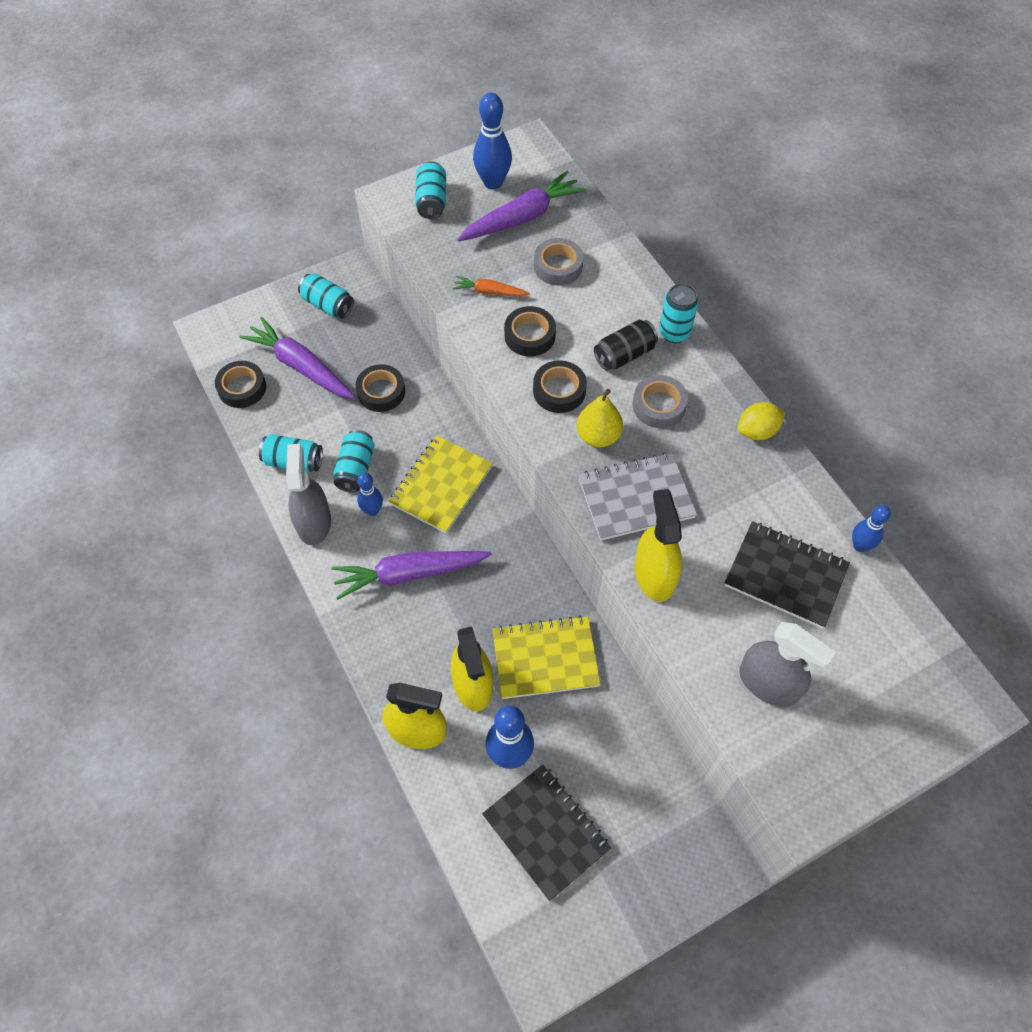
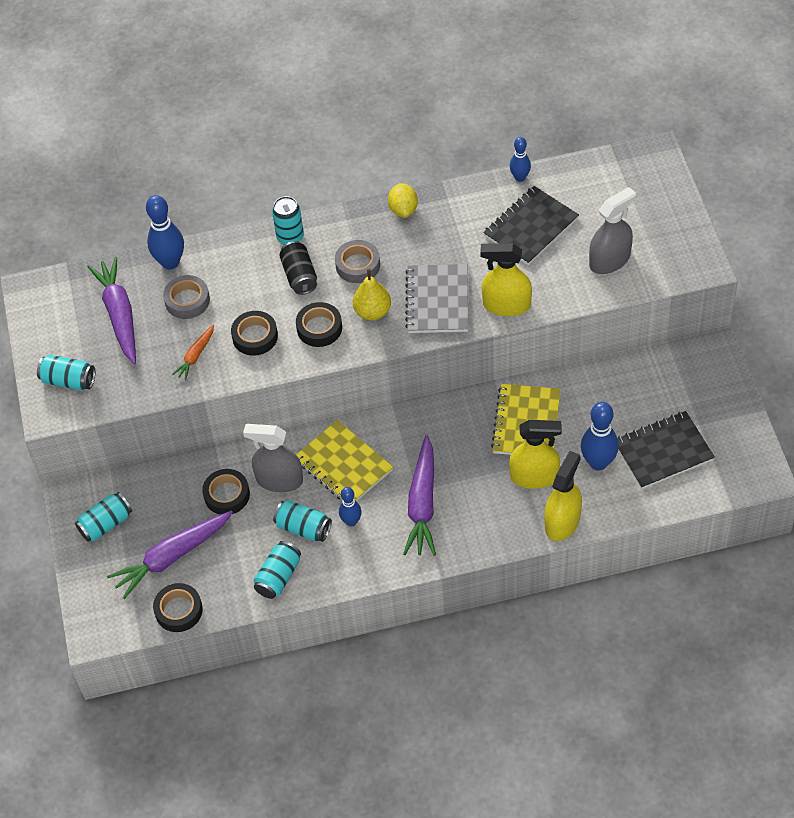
camera: 70 degrees left, 5 degrees down
(313, 522) = (348, 569): grey spray bottle -> grey spray bottle (279, 480)
(493, 182) = (67, 329): blue bowling pin -> blue bowling pin (170, 262)

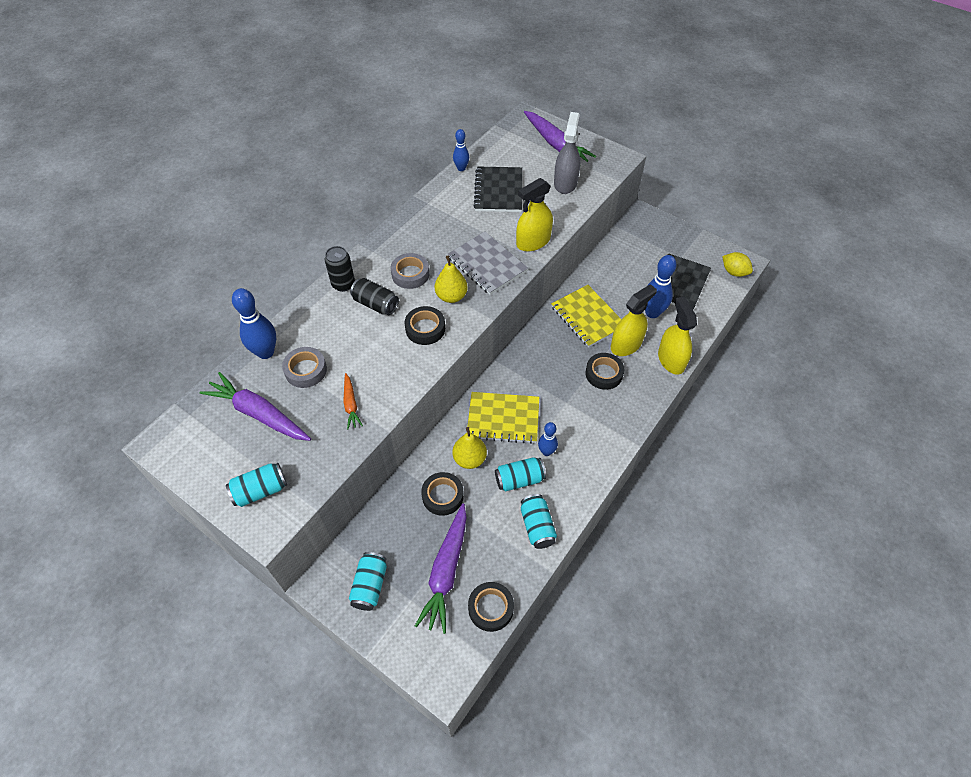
camera: 45 degrees left, 0 degrees up
(255, 336) = (383, 363): black tape -> black tape (604, 374)
(279, 480) = (469, 459): grey spray bottle -> yellow pear
(290, 237) = (343, 284): turquoise can -> black can
(403, 209) = (406, 225): yellow lemon -> yellow lemon (734, 272)
(422, 504) = (579, 408): purple carrot -> purple carrot (556, 144)

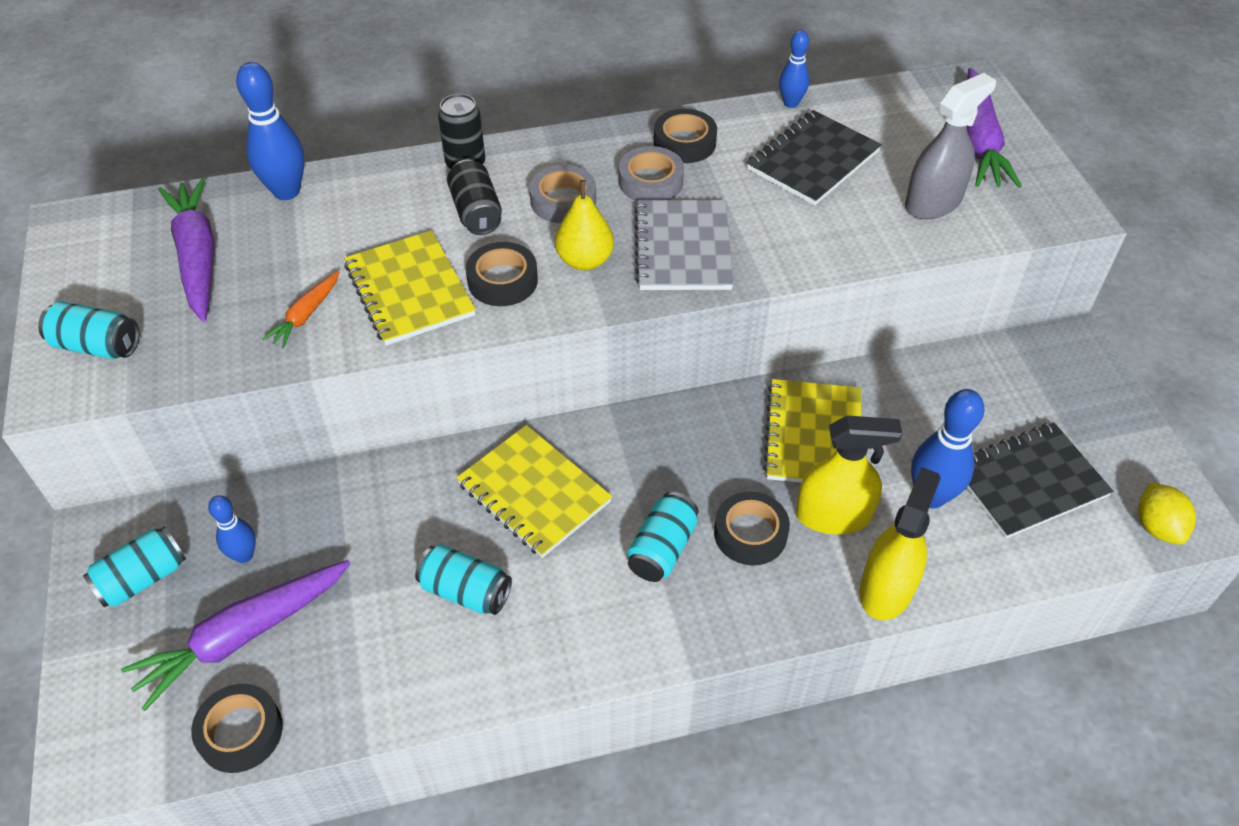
camera: 40 degrees right, 5 degrees down
(305, 370) = (304, 240): grey tape -> grey tape (650, 181)
(387, 360) = (410, 290): none -> yellow notebook
(442, 496) = (346, 535): black tape -> black tape (684, 143)
(469, 459) = (431, 513): yellow pear -> none
(533, 242) = (787, 256): yellow spray bottle -> none
(537, 526) = (419, 674): turquoise can -> turquoise can (662, 549)
(546, 452) = (544, 582): blue bowling pin -> blue bowling pin (244, 555)

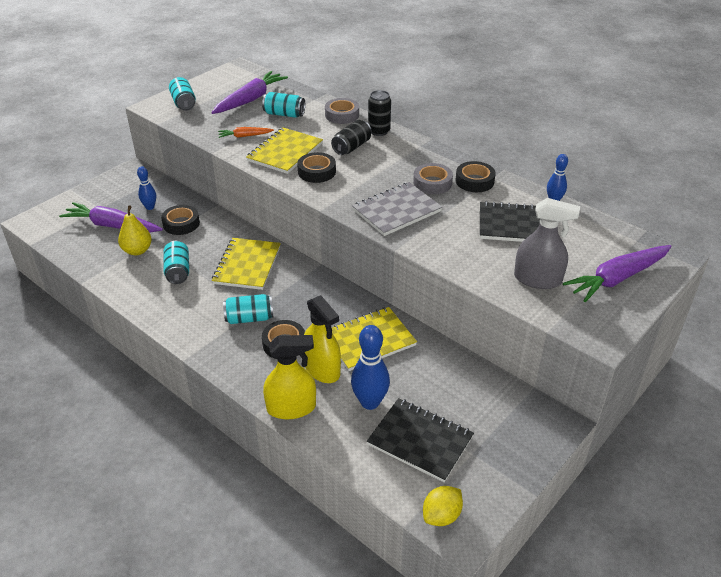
camera: 55 degrees right, 10 degrees down
(143, 578) = (120, 190): turquoise can -> turquoise can (284, 114)
(240, 732) = (70, 247): black tape -> black tape (181, 223)
(286, 191) = (309, 100): blue bowling pin -> none
(563, 201) = (387, 165): grey tape -> grey tape (342, 115)
(585, 260) = (355, 187): yellow pear -> yellow pear (137, 250)

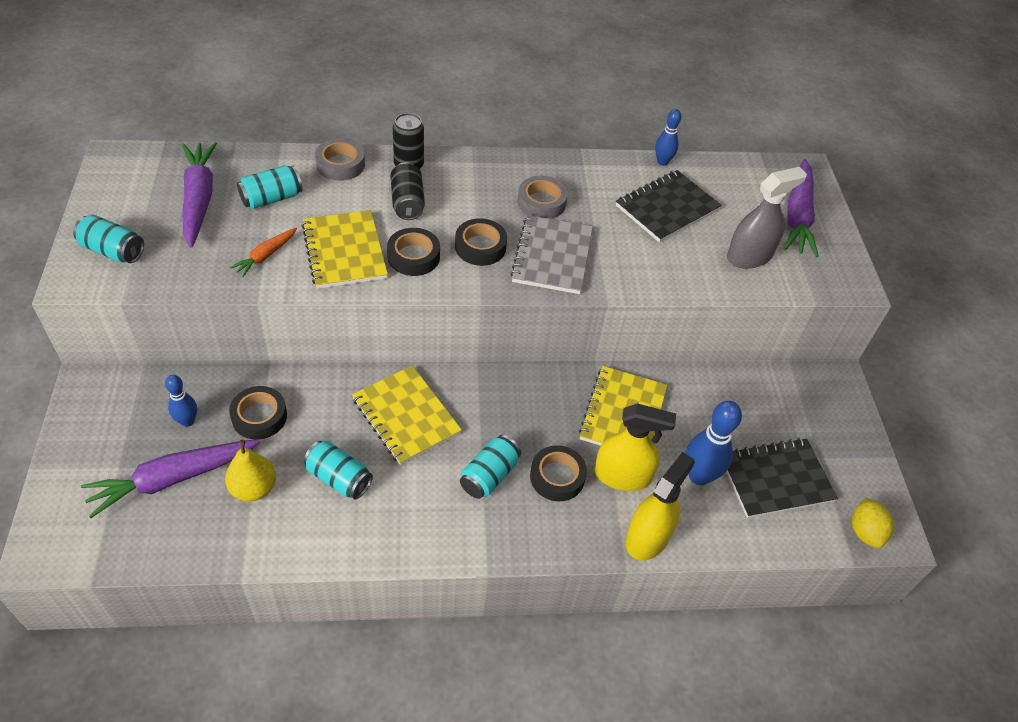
camera: 50 degrees left, 10 degrees up
(474, 181) = (574, 178): black tape -> black tape (480, 247)

